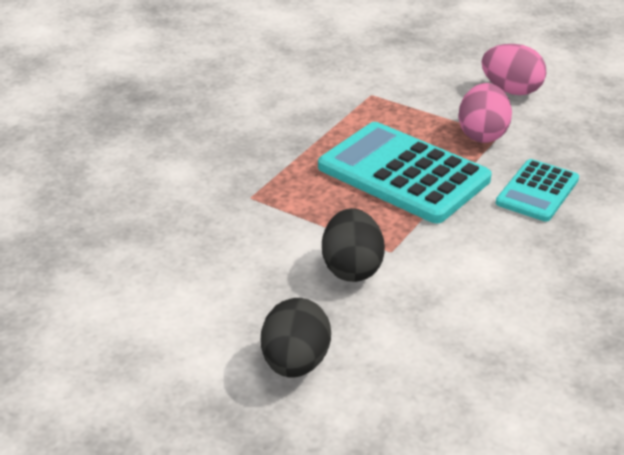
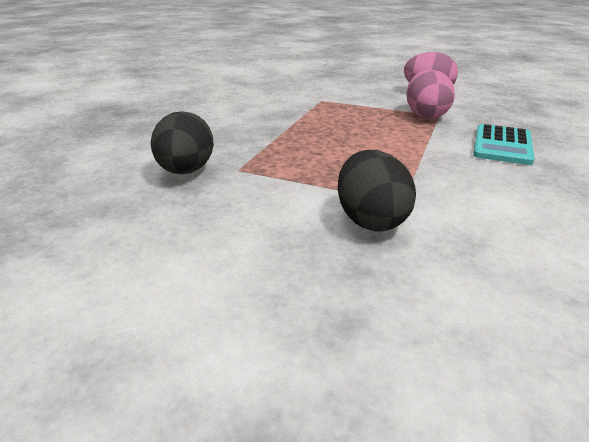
camera: 10 degrees left, 5 degrees down
(295, 363) = (354, 343): black egg -> black egg (186, 171)
(403, 174) = (376, 142): turquoise calculator -> none

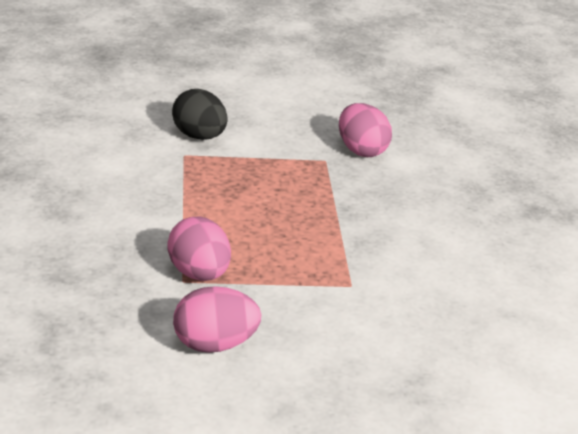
camera: 150 degrees right, 0 degrees up
(186, 171) = (361, 151): black egg -> pink egg
(502, 145) = (105, 232): turquoise calculator -> none

